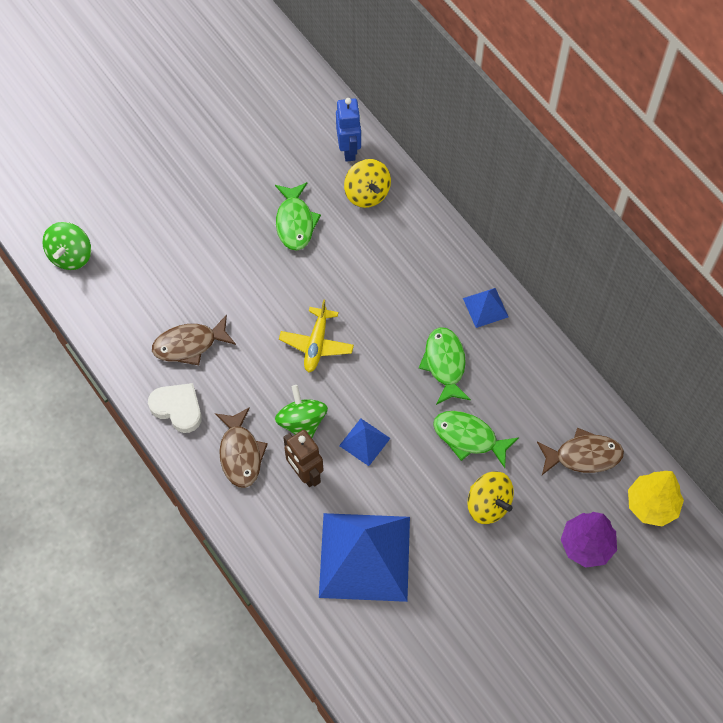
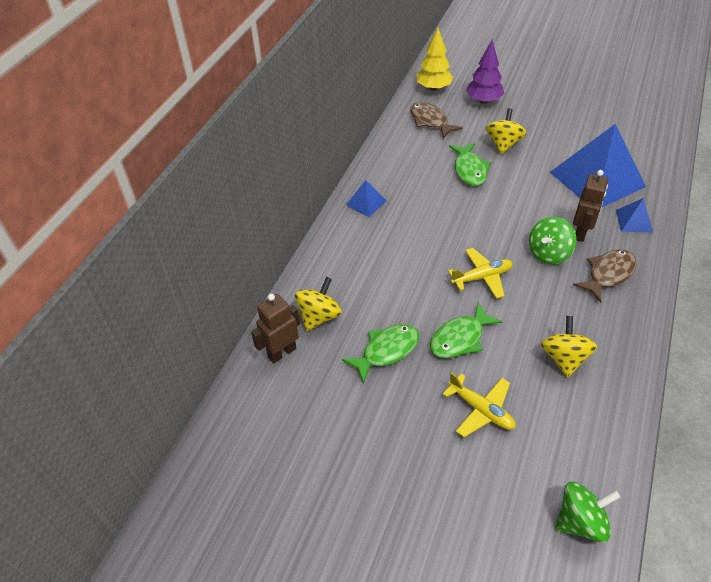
camera: 120 degrees left, 15 degrees down
(178, 408) = (620, 332): white heart -> none
(189, 344) = (564, 358): brown fish -> yellow spinning top
(194, 253) = (481, 410): none -> yellow plane
(349, 150) = (282, 352): blue robot -> brown robot
(364, 442) = (526, 215): blue pyramid -> blue pyramid (634, 221)
(445, 364) = (429, 203): green fish -> green fish (460, 338)

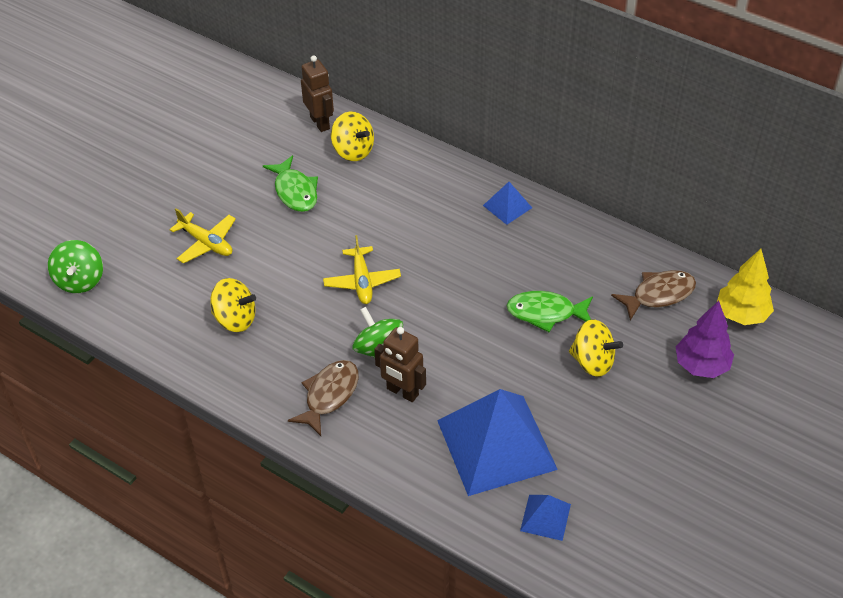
camera: 100 degrees right, 0 degrees up
(460, 338) = (289, 246): green fish -> none
(481, 410) = (206, 243): yellow plane -> yellow plane turned 105 degrees counterclockwise
(608, 274) = (329, 395): brown fish -> brown fish turned 120 degrees counterclockwise
(634, 221) = (407, 455): blue pyramid -> blue pyramid (545, 517)

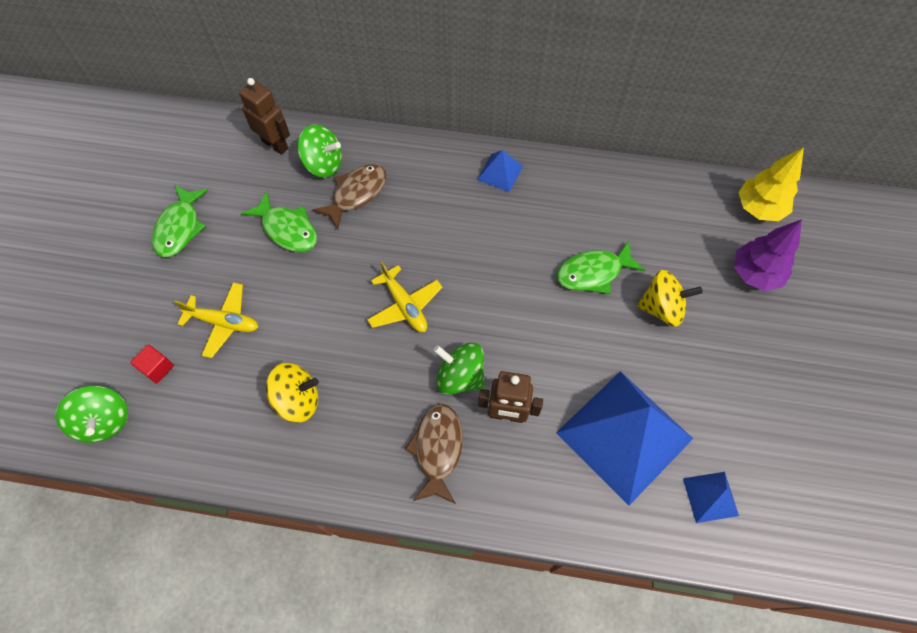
camera: 25 degrees left, 15 degrees up
(138, 258) = (157, 368): none -> red cube
(207, 162) = (180, 227): none -> green fish
(353, 151) = (323, 164): yellow spinning top -> green spinning top
(658, 295) = (680, 215): brown fish -> brown fish (356, 194)

